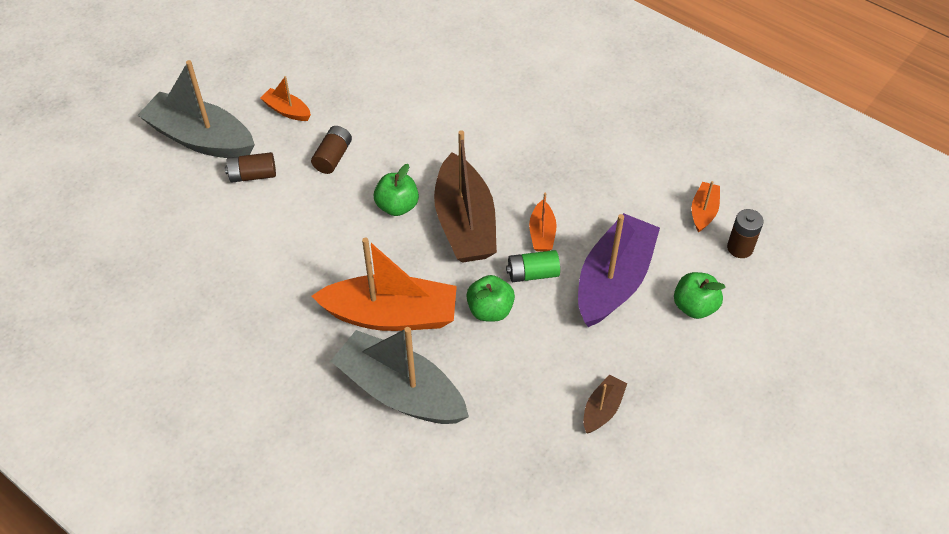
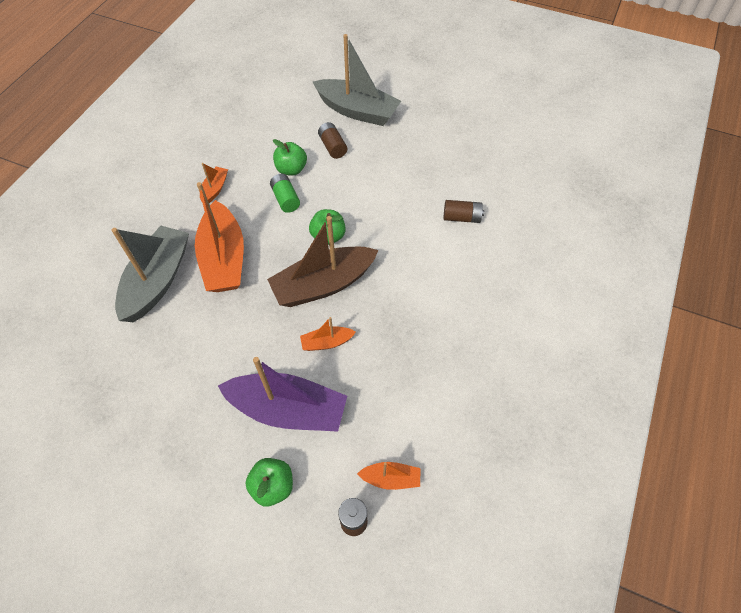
camera: 75 degrees right, 5 degrees up
(201, 138) = (357, 111): grey boat -> grey boat turned 105 degrees clockwise
(287, 110) = (401, 147): orange boat -> orange boat (215, 189)
(333, 157) = (364, 185): brown battery -> brown battery (462, 217)
(490, 310) = (239, 321): green apple -> green apple (291, 169)
(532, 273) = (282, 344): green battery -> green battery (285, 199)
(602, 409) = (153, 424): brown boat -> none

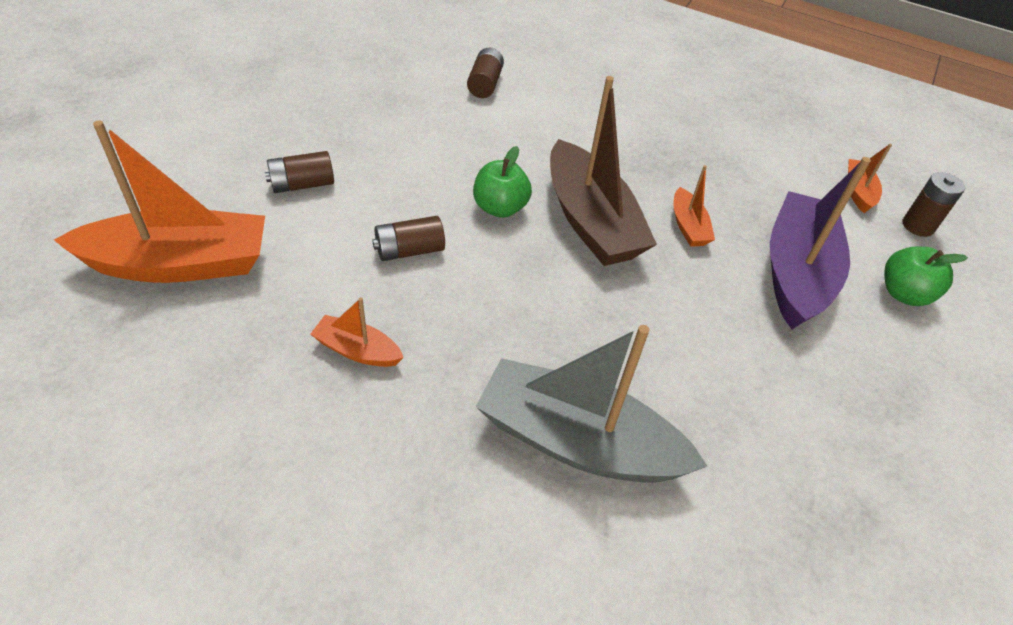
camera: 90 degrees left, 10 degrees down
(224, 258) = (532, 338): orange boat -> orange boat (179, 264)
(285, 199) = (409, 251): green battery -> brown battery
(291, 169) = (339, 239): green apple -> none
(357, 111) = (225, 148): grey boat -> none

